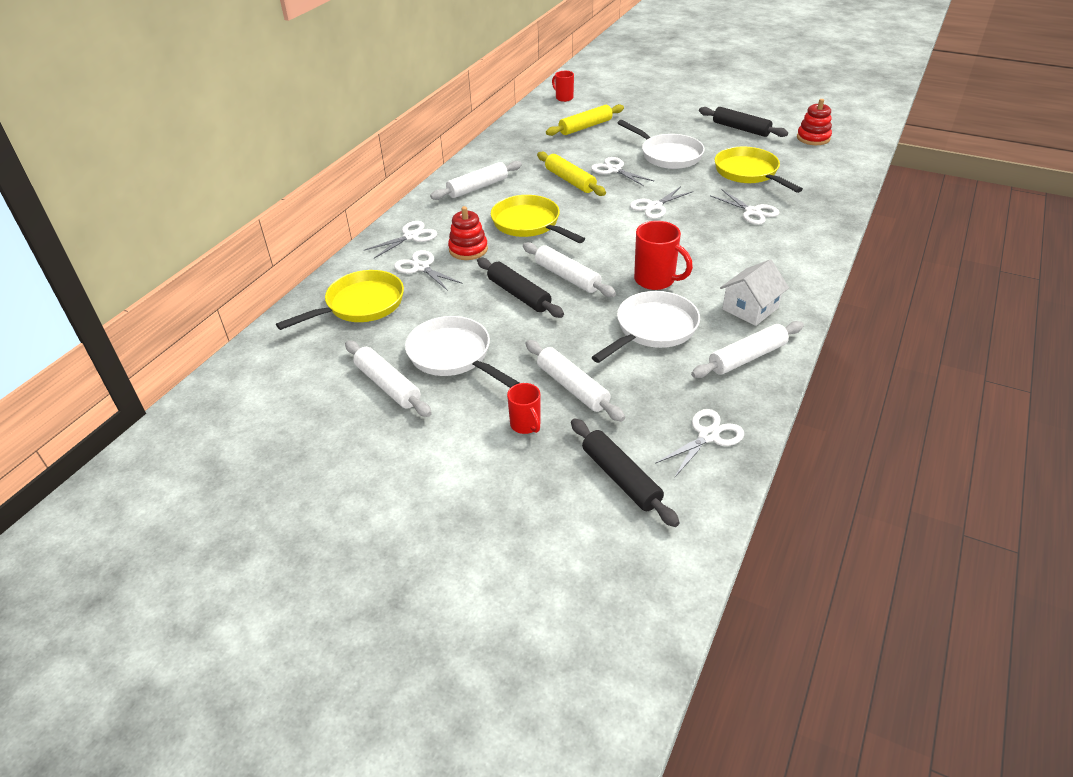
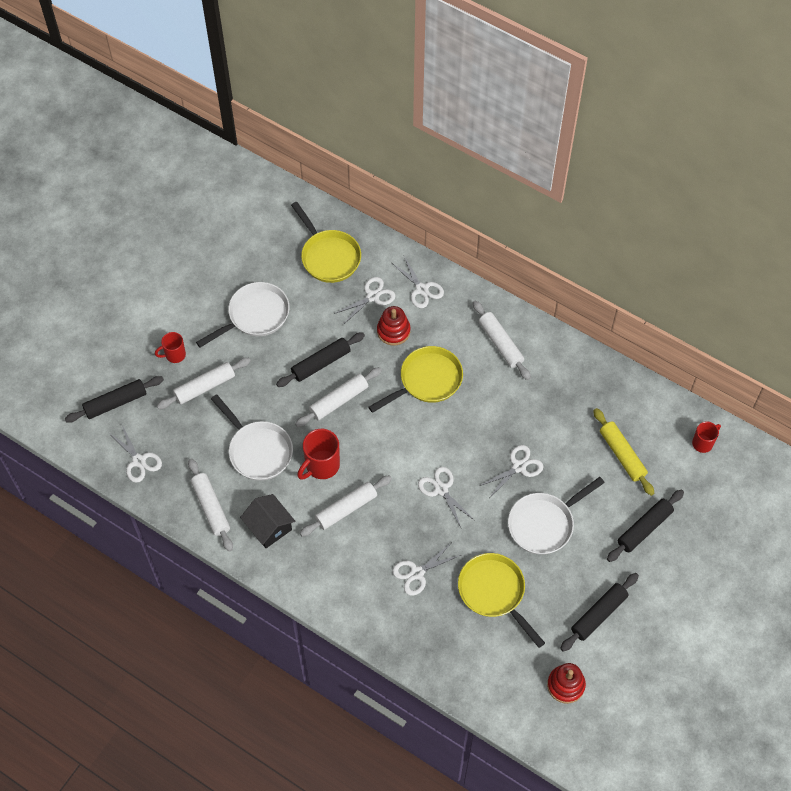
camera: 95 degrees right, 20 degrees up
(388, 385) = (232, 276): white rolling pin -> white rolling pin (346, 509)
(570, 181) = (502, 424): yellow rolling pin -> none
(652, 115) = (644, 528): none -> black rolling pin
(749, 173) = (494, 592): yellow pan -> yellow pan turned 105 degrees counterclockwise
(750, 308) = (269, 527): white house -> black house

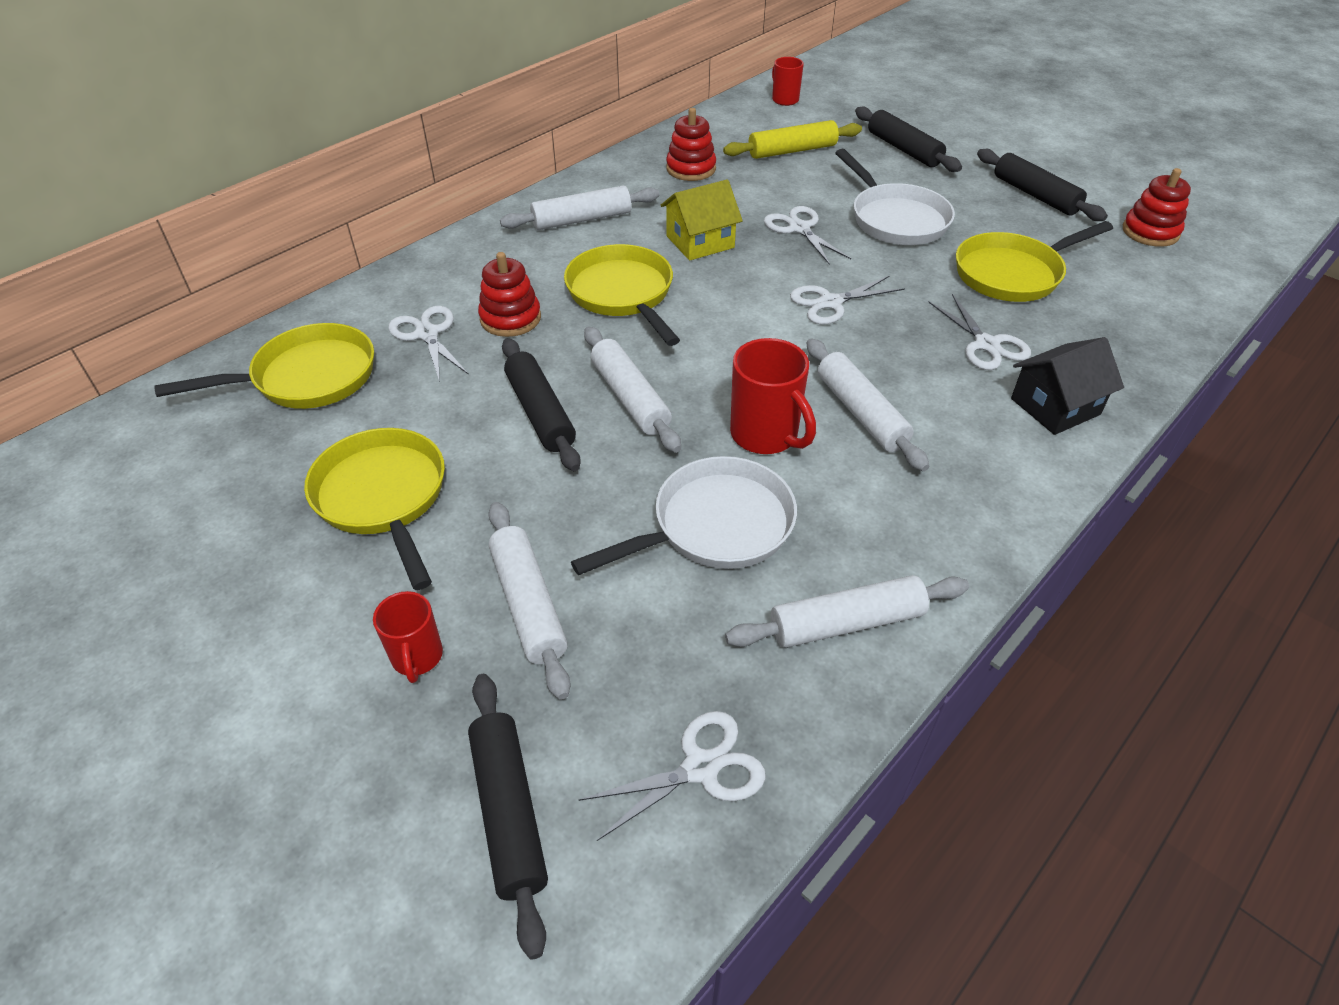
camera: 80 degrees left, 15 degrees down
(255, 315) = (383, 497): white pan -> yellow pan
(269, 527) = (897, 526): black house -> black house (1055, 406)
(421, 289) = (443, 280): white scissors -> none
(490, 412) = (700, 242): none -> yellow house
(579, 394) = (691, 169): none -> red stacking toy

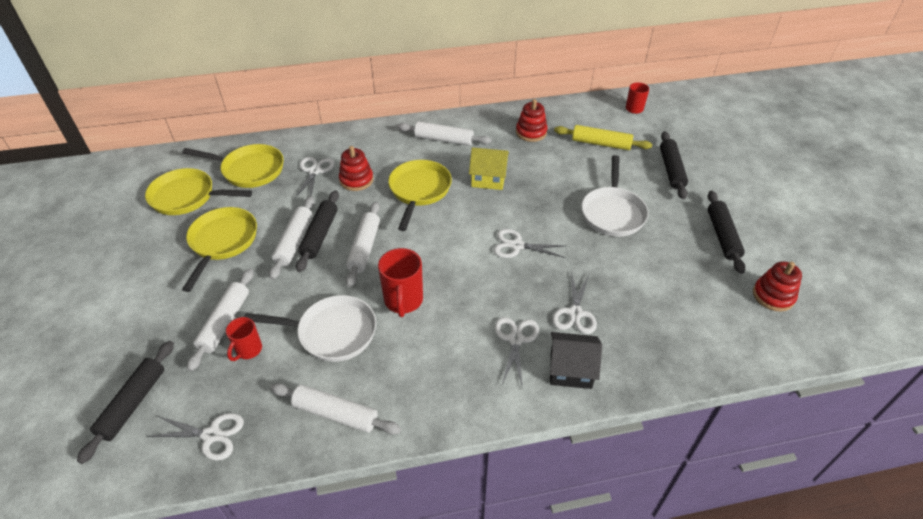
camera: 35 degrees right, 0 degrees up
(417, 657) = (166, 320): red mug -> red mug (248, 350)
(799, 228) = (550, 194): white scissors -> white scissors (516, 339)
(861, 413) = (462, 315): white rolling pin -> white rolling pin (294, 242)
(1012, 274) = (644, 279): yellow pan -> yellow pan (187, 197)

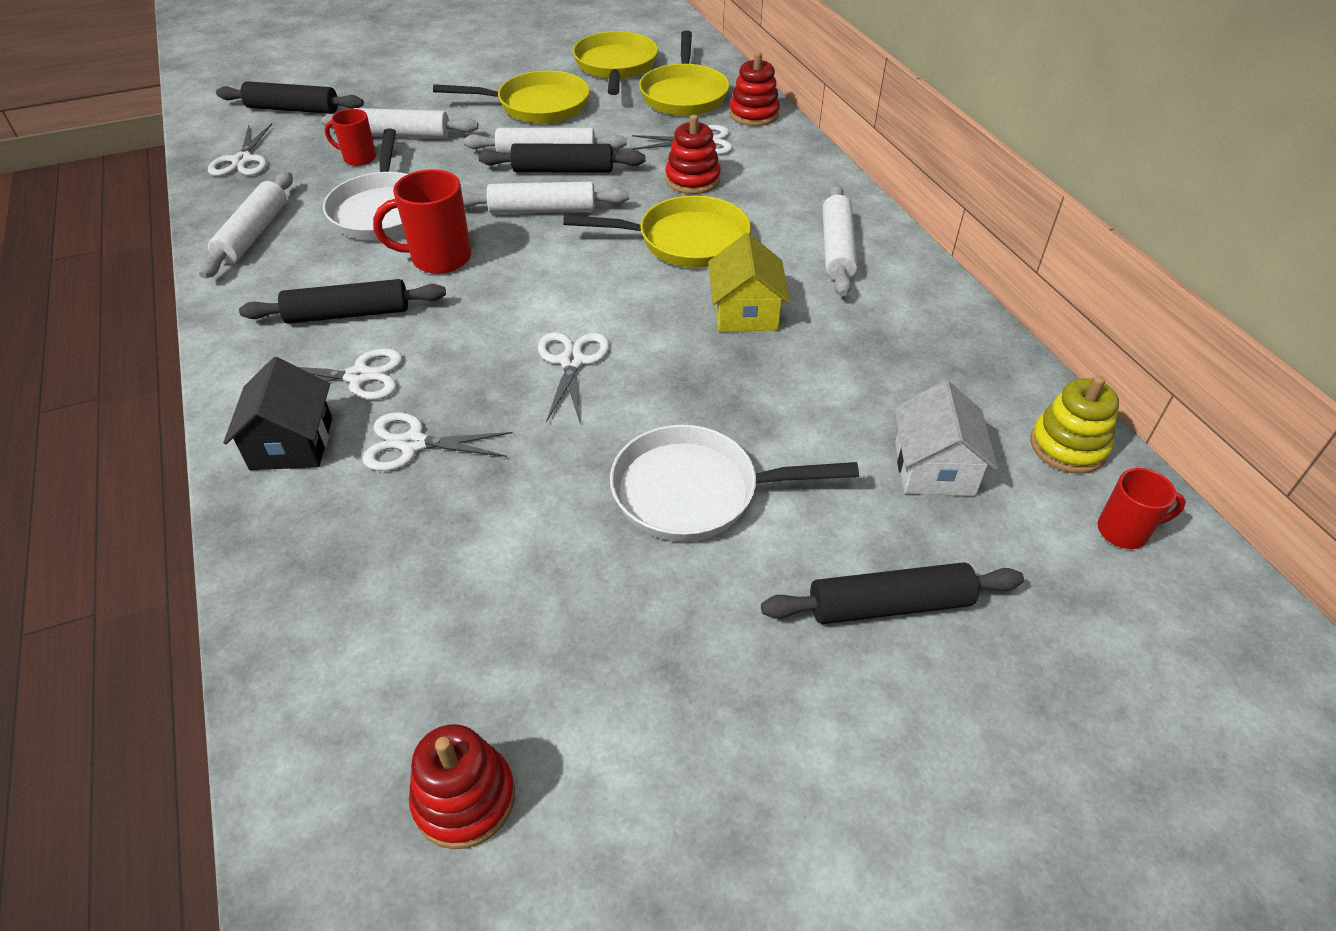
camera: 80 degrees right, 0 degrees up
(531, 132) = (918, 356): red stacking toy -> red stacking toy (753, 114)
(590, 108) = (1068, 446): none -> yellow stacking toy
(601, 143) = (934, 468): yellow rolling pin -> white house
(722, 236) = (662, 703): black rolling pin -> black rolling pin (348, 314)

